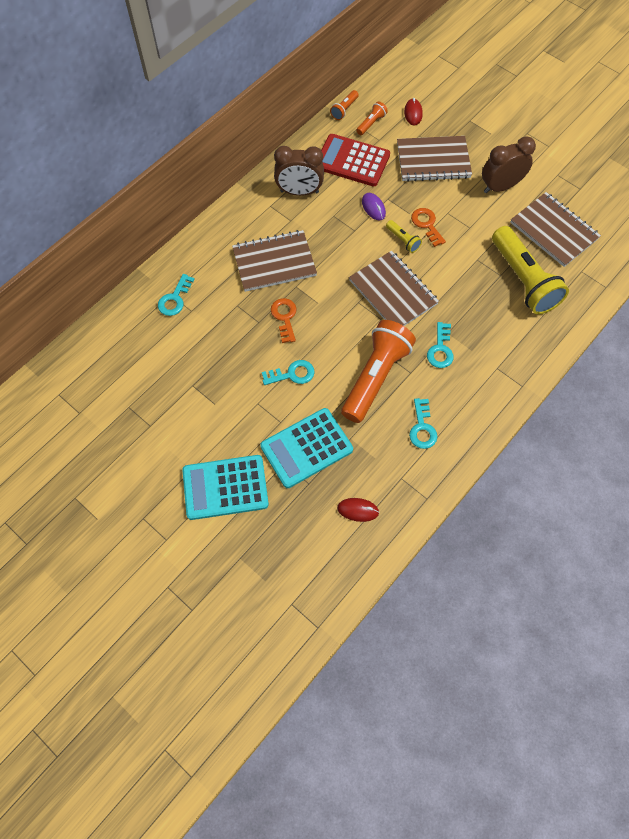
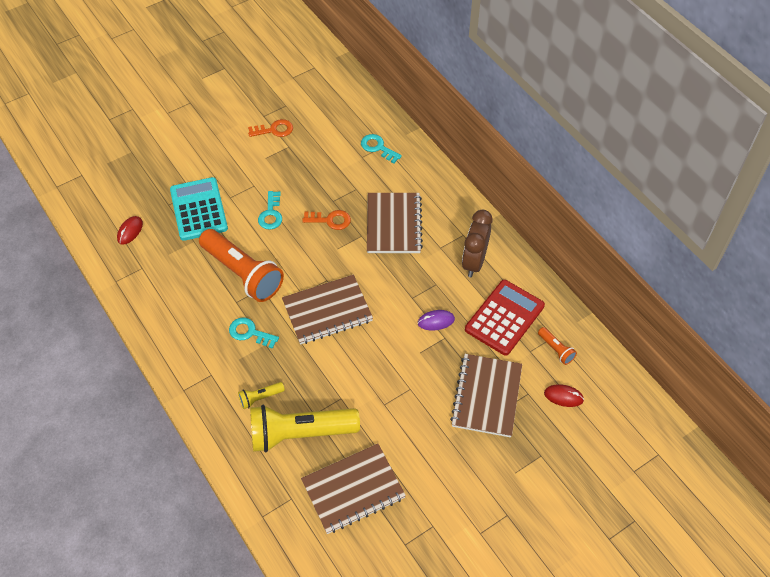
camera: 105 degrees right, 10 degrees down
(225, 487) = (190, 152): turquoise calculator -> none
(344, 110) = (582, 328): orange flashlight -> none
(403, 240) = (386, 336): yellow flashlight -> yellow flashlight (260, 398)
(422, 428) = (179, 295): turquoise key -> none
(426, 224) = (400, 364): orange key -> orange key (274, 130)
(500, 186) = (431, 454): brown clock -> none

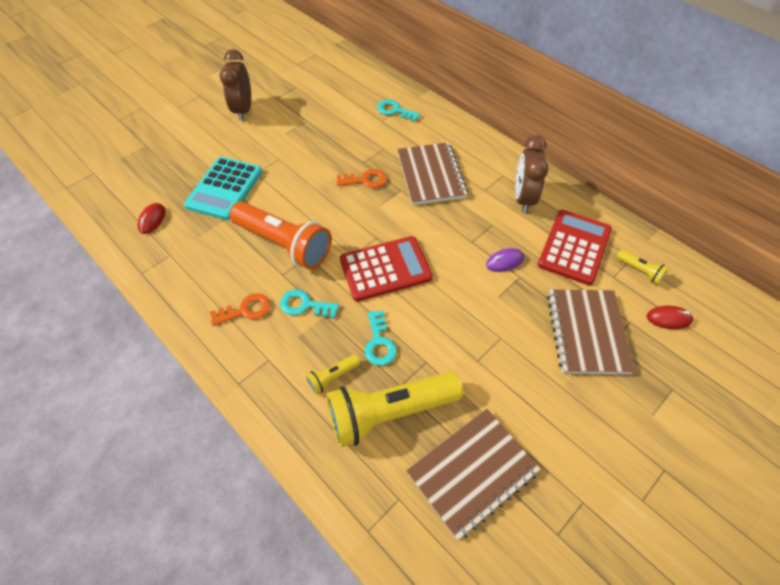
camera: 10 degrees left, 0 degrees up
(199, 209) = (224, 188): turquoise calculator -> turquoise calculator turned 135 degrees counterclockwise
(229, 125) = (243, 110): none -> brown clock
(271, 214) = (302, 182): turquoise key -> turquoise key (379, 343)
(274, 130) = (289, 108): orange key -> orange key (246, 310)
(327, 311) = (385, 269): brown notebook -> red calculator
(556, 350) = (640, 271): orange flashlight -> yellow flashlight

